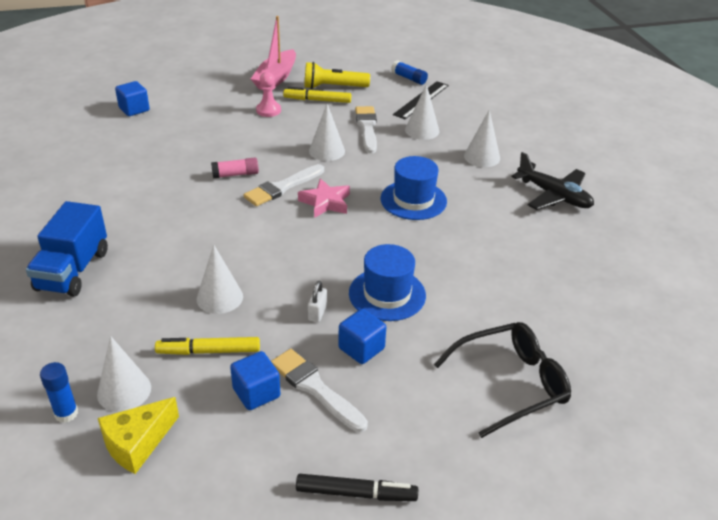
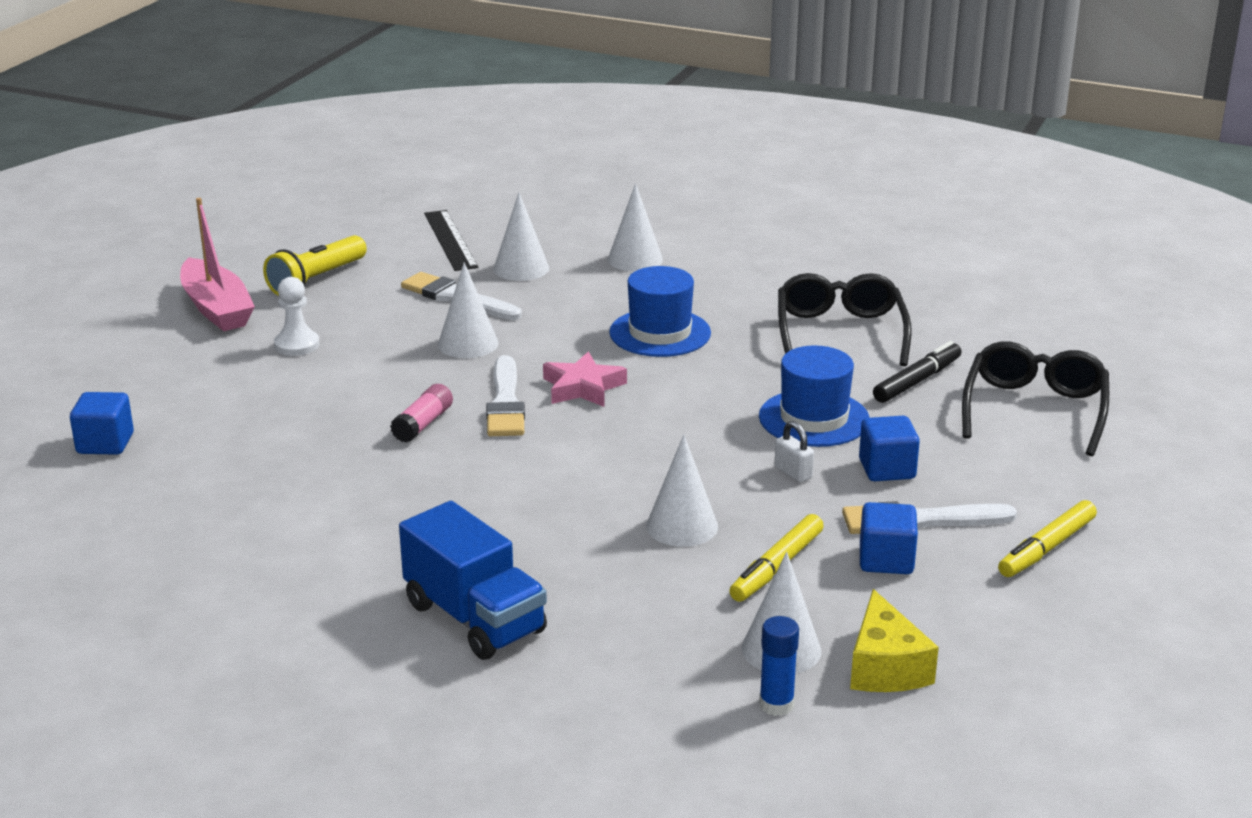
camera: 50 degrees left, 10 degrees down
(268, 110) = (297, 345): pink pawn -> white pawn
(317, 100) = (331, 303): yellow marker -> yellow marker (1046, 548)
(356, 493) = (1097, 554): black marker -> black marker (917, 381)
(409, 78) = (384, 226): blue glue stick -> none
(499, 261) = (840, 333): none -> black glasses
(553, 195) = (768, 255): black plane -> none

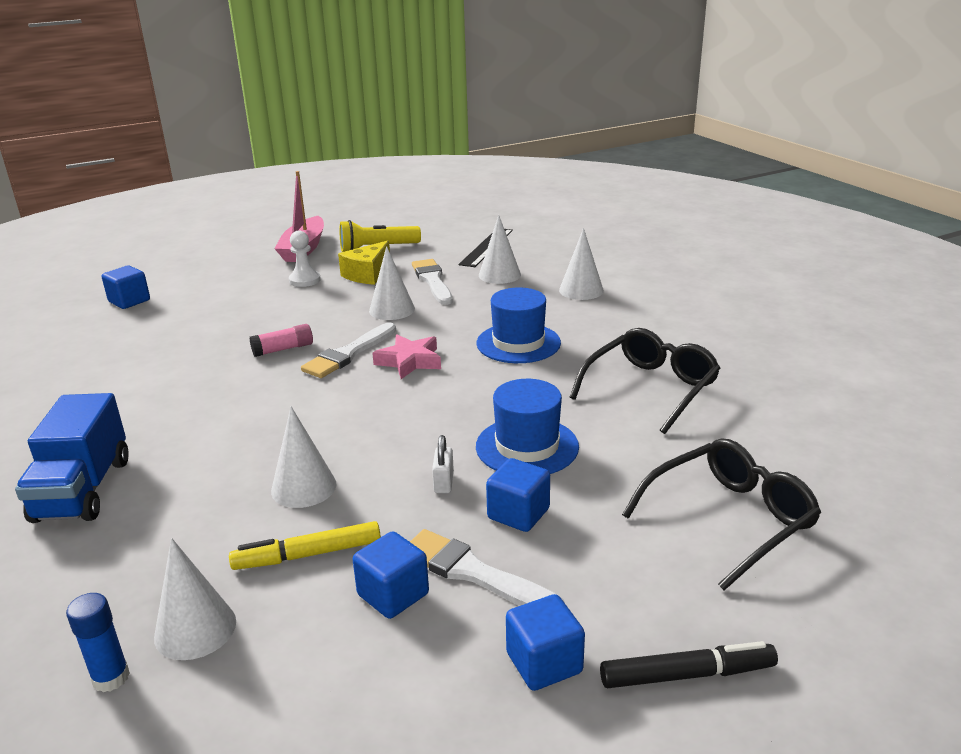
camera: 40 degrees right, 0 degrees up
(885, 667) = (234, 697): yellow cheese -> yellow cheese (367, 274)
(917, 381) = (657, 450): black marker -> black marker (687, 674)
(1046, 548) = (544, 663): yellow marker -> blue cube

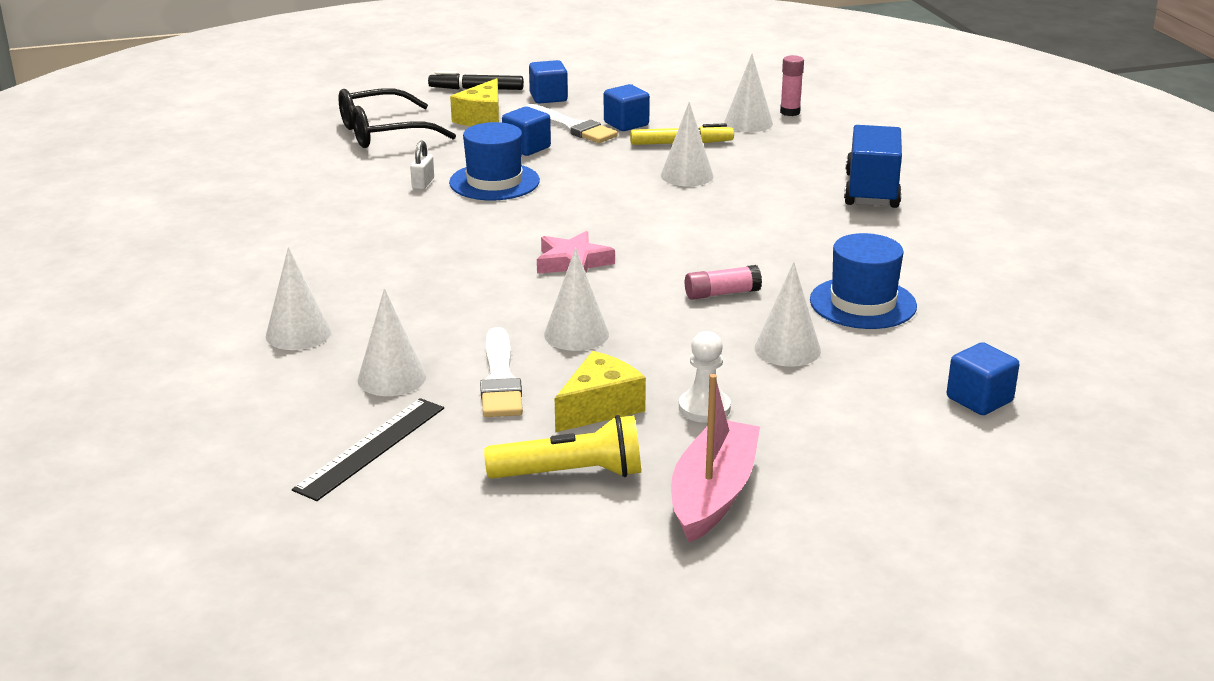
camera: 170 degrees left, 0 degrees up
(111, 678) = (790, 112): blue glue stick -> pink glue stick
(243, 316) = (787, 349): none -> white cone
(349, 354) = (641, 279): white brush -> none
(443, 483) = (574, 168): white padlock -> white padlock (423, 183)
(518, 343) = (439, 269): blue hat -> blue hat (863, 303)
(618, 577) = (482, 118): none -> yellow cheese
(650, 389) = (345, 211): black glasses -> none

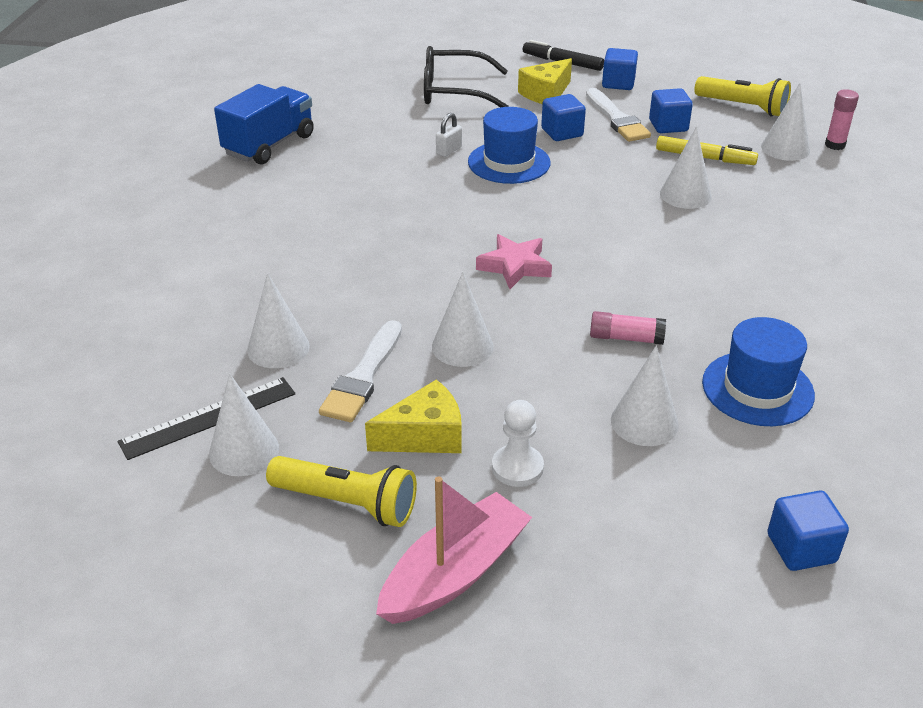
camera: 25 degrees right, 10 degrees up
(298, 333) = (241, 280): white cone -> white cone (244, 451)
(684, 97) = (743, 107): none -> yellow flashlight
(871, 190) = (857, 255): blue truck -> blue truck (269, 145)

